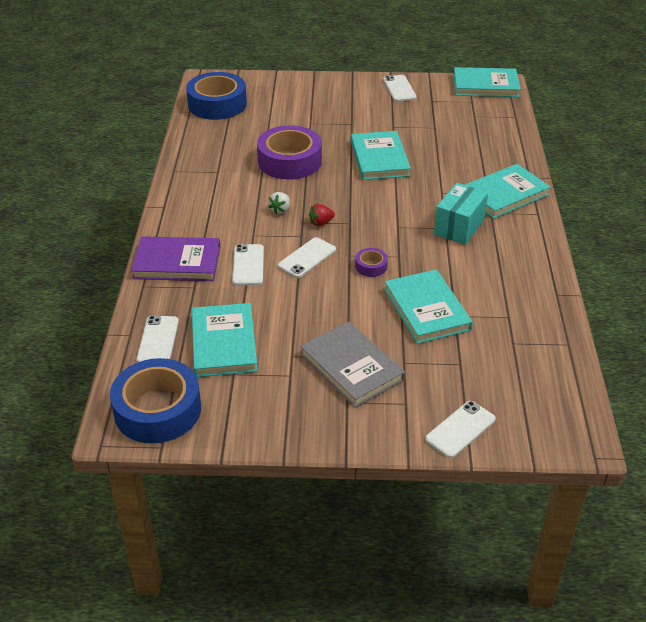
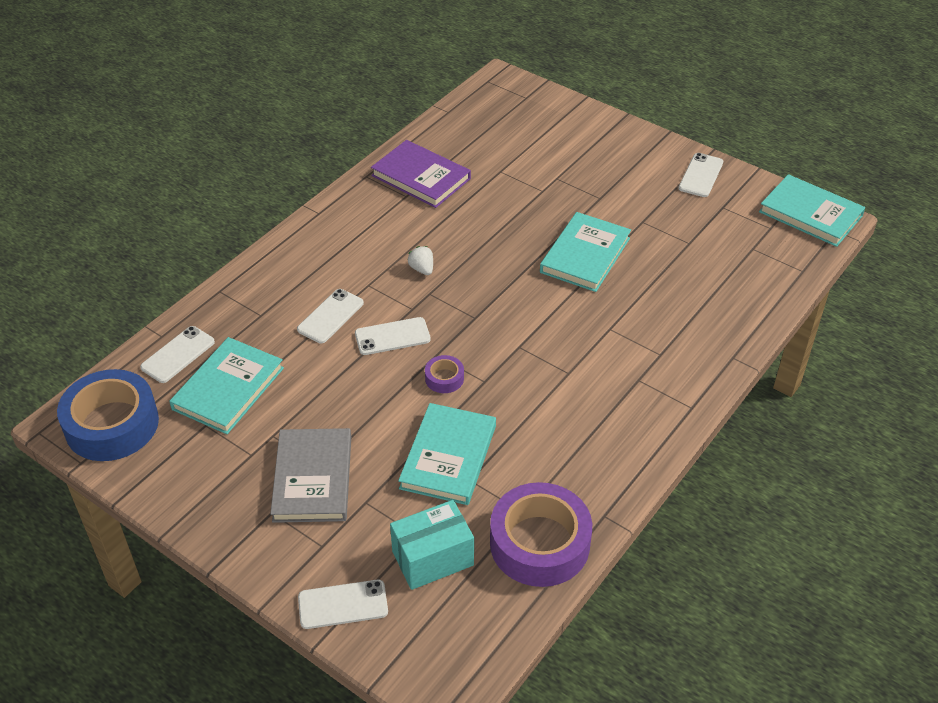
camera: 35 degrees right, 5 degrees up
(177, 262) = (272, 280): purple book -> purple book (421, 177)
(217, 104) = (484, 114): blue tape -> none
(280, 210) = (422, 269): white strawberry -> white strawberry turned 90 degrees clockwise
(289, 161) = (488, 215): purple tape -> purple tape (539, 543)
(321, 223) = (446, 303): red strawberry -> none
(459, 227) = (583, 379): turquoise box -> turquoise box (432, 558)
(504, 194) = (679, 364): turquoise book -> none

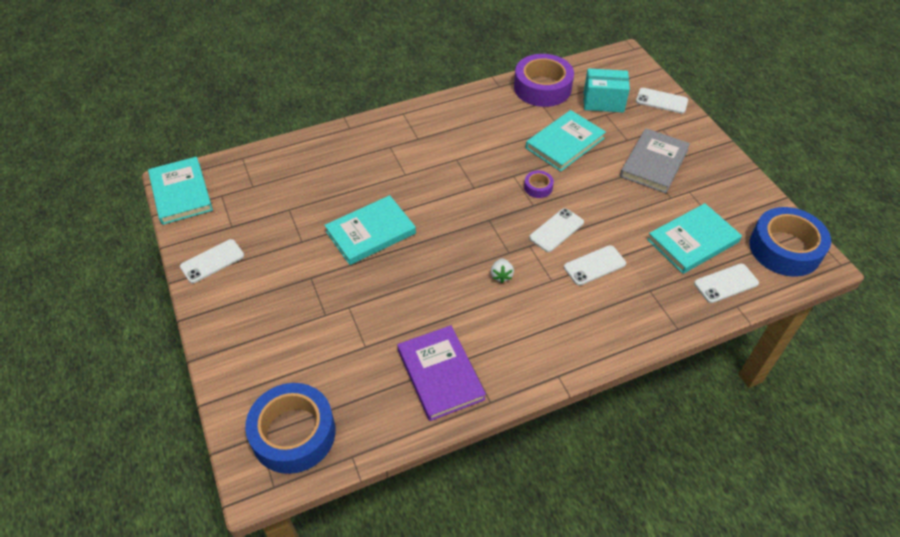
camera: 150 degrees left, 5 degrees up
(392, 336) = (556, 230): white phone -> white phone turned 60 degrees counterclockwise
(502, 107) = (293, 433): none -> blue tape

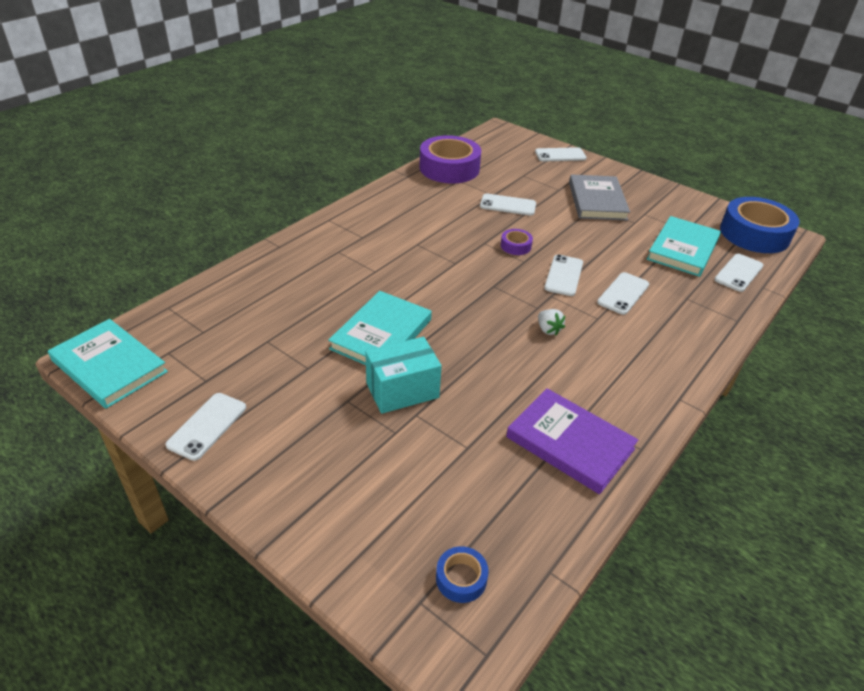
camera: 30 degrees left, 10 degrees down
(293, 433) = (461, 578): blue tape -> blue tape, size x0.44
(564, 143) = (508, 205): turquoise book -> white phone
(603, 102) = (513, 167): turquoise box -> turquoise box (402, 390)

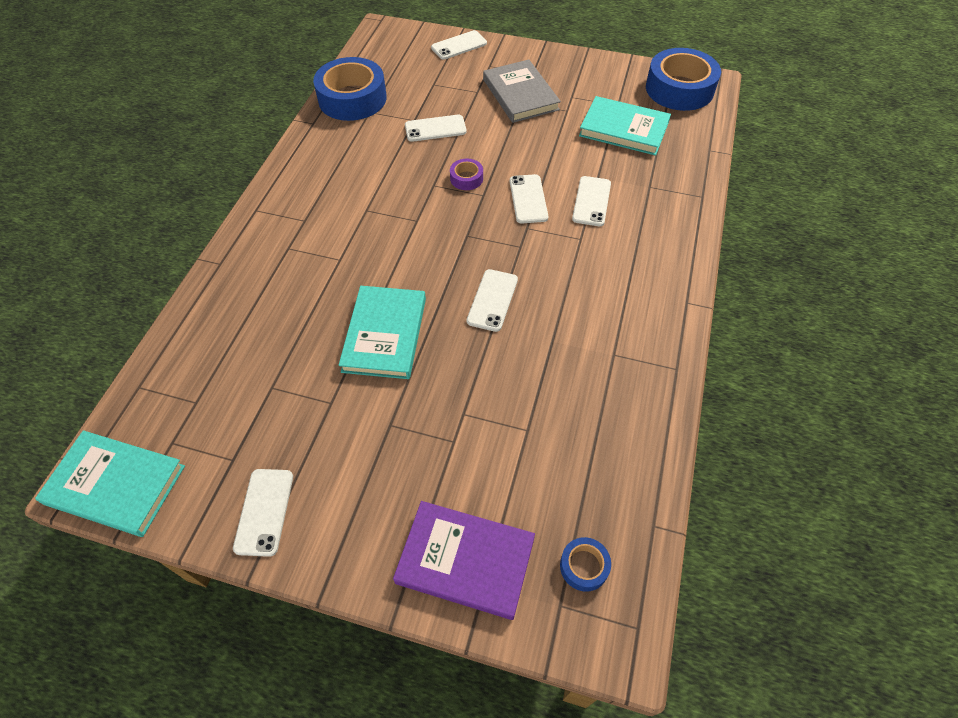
camera: 20 degrees left, 15 degrees up
(402, 390) = (437, 392): turquoise box -> none
(449, 168) = (352, 98): purple tape -> blue tape
(548, 330) = (541, 269): white strawberry -> none
(570, 443) = (614, 388): purple book -> purple book (465, 561)
(683, 249) = (624, 129): turquoise book -> turquoise book turned 75 degrees counterclockwise
(738, 273) = (683, 140): white phone -> white phone (492, 300)

